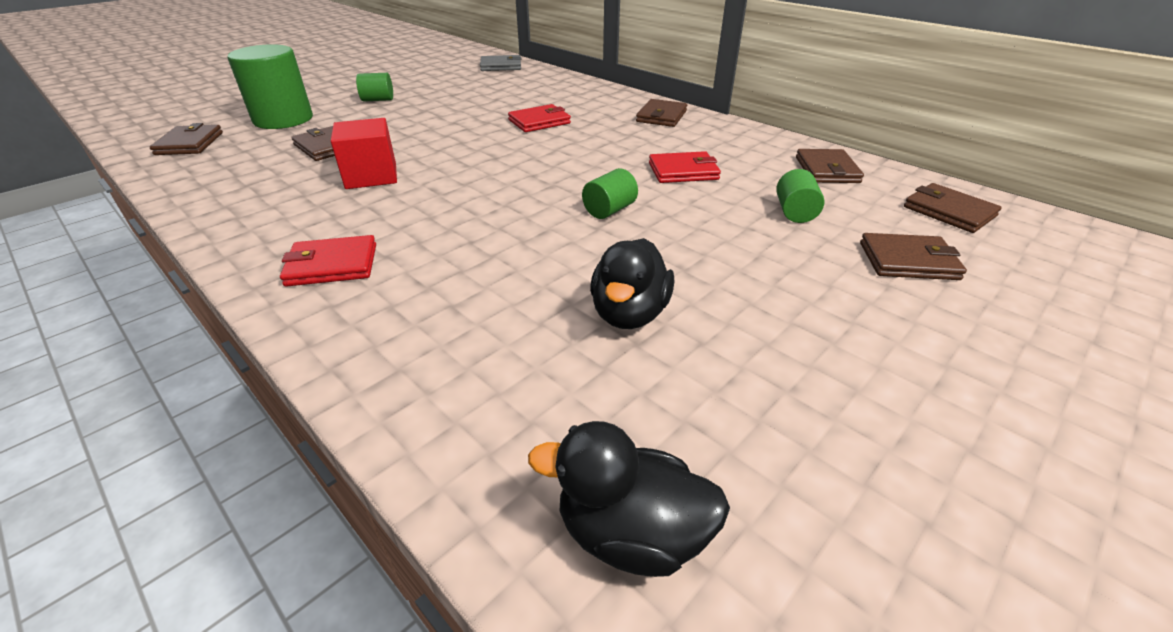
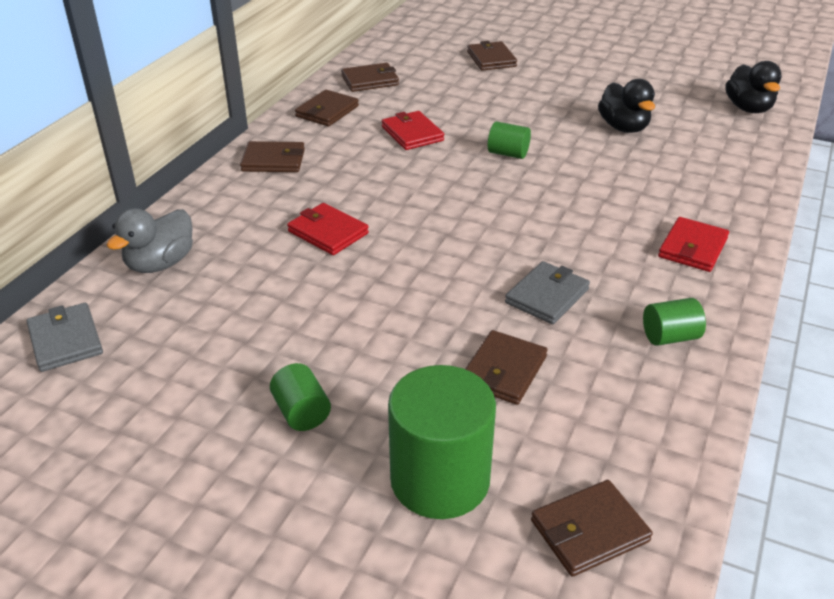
camera: 110 degrees left, 0 degrees up
(332, 265) = (693, 248): red wallet -> red wallet turned 60 degrees clockwise
(371, 176) = (547, 296): red cube -> grey wallet
(549, 83) = (160, 263): none -> grey duck
(629, 313) = (623, 127): black duck -> black duck turned 75 degrees clockwise
(795, 212) = (454, 89): green cylinder -> green cylinder (670, 337)
(948, 211) = (414, 46): brown wallet -> brown wallet (327, 111)

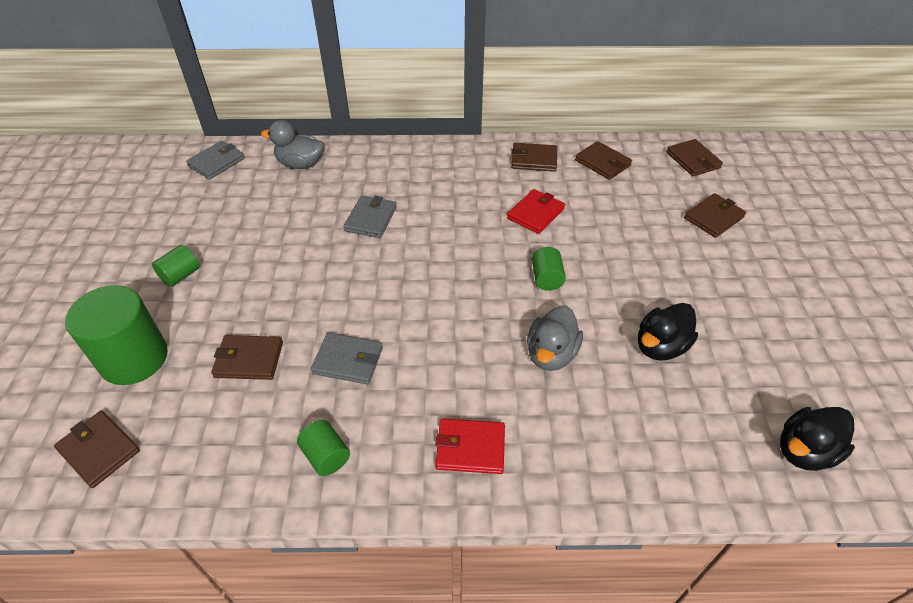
camera: 65 degrees right, 10 degrees up
(273, 160) = (445, 161): brown wallet -> brown wallet (693, 160)
(328, 232) = (371, 219): red wallet -> grey wallet
(604, 178) = (551, 354): none -> grey duck

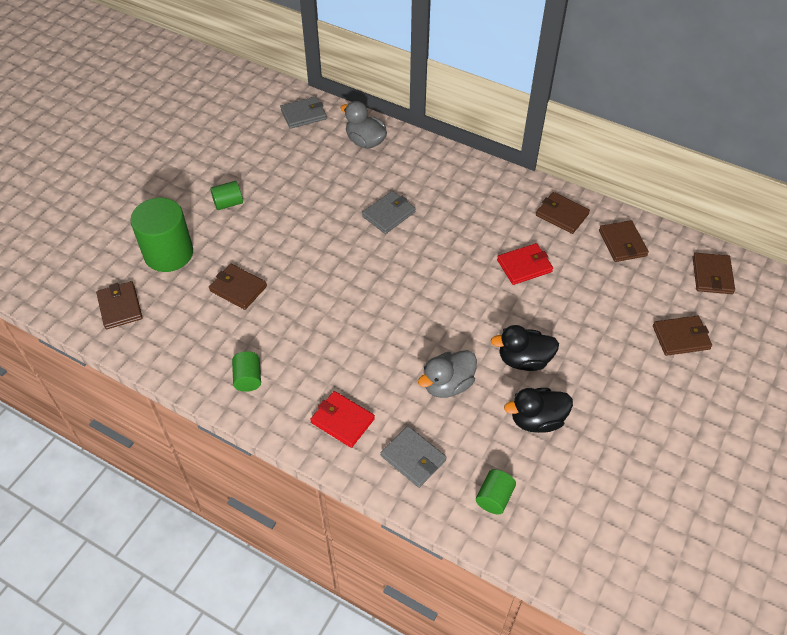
camera: 30 degrees right, 5 degrees up
(348, 360) = (302, 320): grey wallet -> grey wallet (413, 458)
(546, 278) = (490, 325): green cylinder -> green cylinder (494, 497)
(804, 451) = (581, 547): black duck -> black duck (524, 360)

